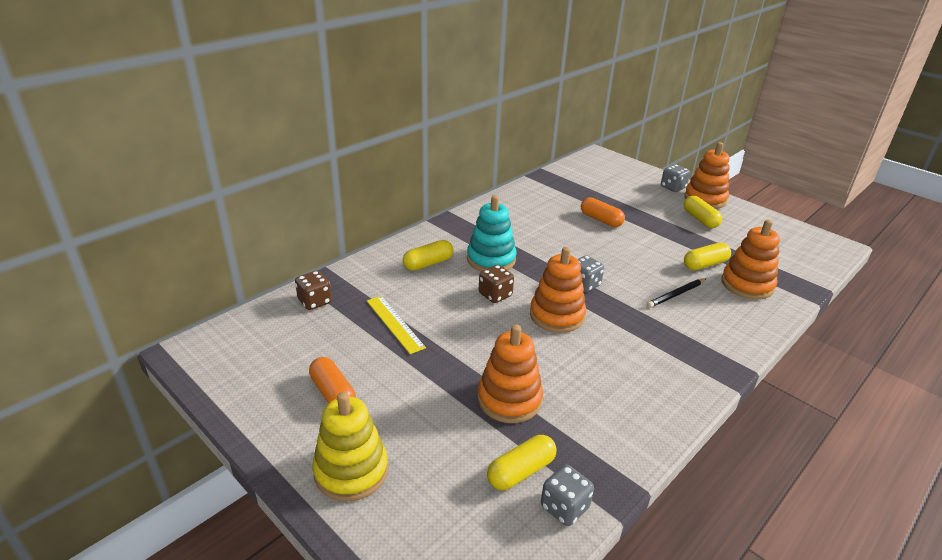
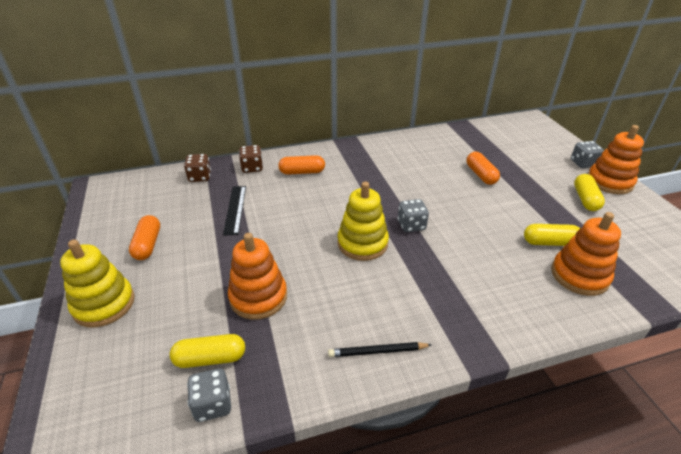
camera: 30 degrees right, 5 degrees up
(394, 324) = (235, 209): yellow ruler -> black ruler
(428, 263) = (302, 172): yellow capsule -> orange capsule
(491, 259) = (352, 182): turquoise stacking toy -> none
(495, 295) = (328, 211): brown dice -> brown dice (252, 168)
(557, 315) = (362, 243): orange stacking toy -> yellow stacking toy
(676, 294) = (492, 261): black pencil -> black pencil (377, 351)

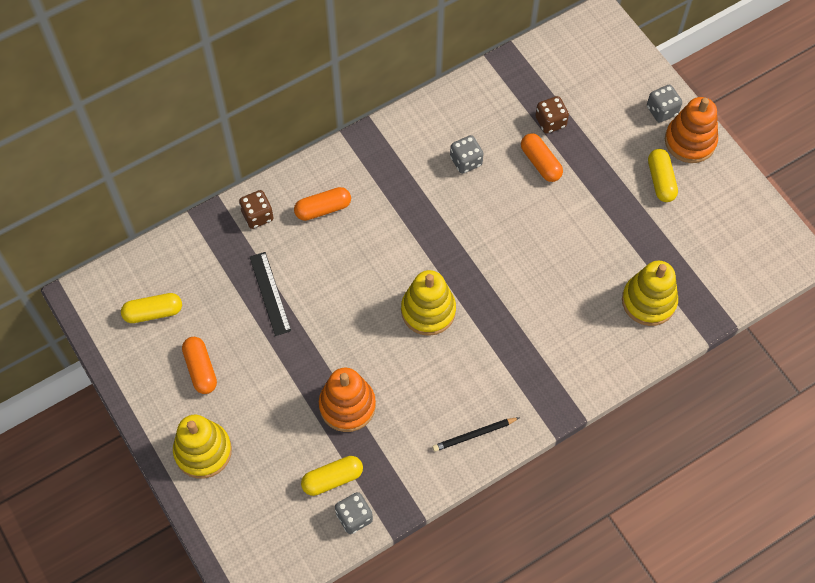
camera: 15 degrees left, 25 degrees up
(200, 177) = (200, 248): brown dice -> brown dice (550, 122)
(411, 225) = (474, 270): grey dice -> grey dice (466, 161)
(550, 242) = (621, 261): yellow capsule -> yellow capsule (153, 312)
(579, 275) = (648, 301): orange stacking toy -> yellow stacking toy

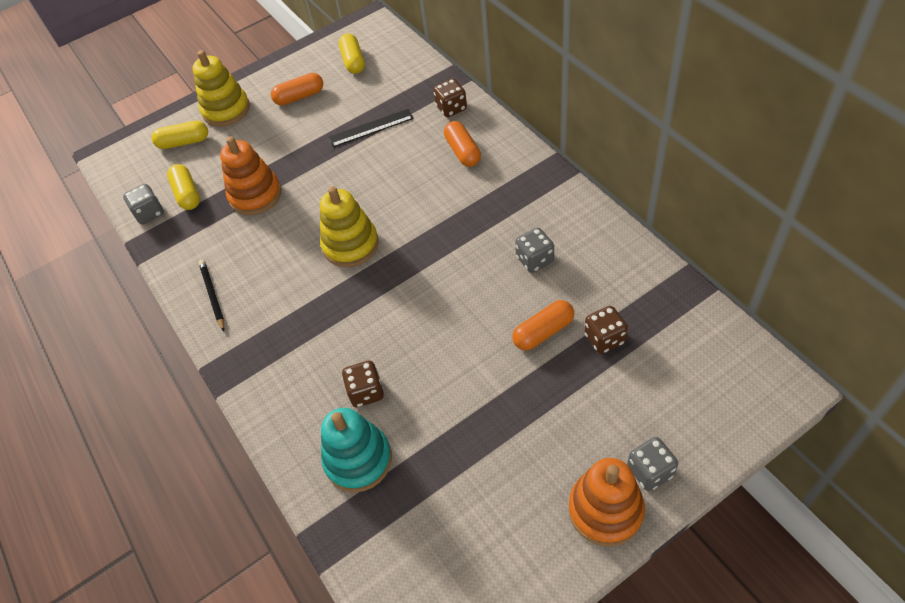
camera: 95 degrees right, 10 degrees down
(588, 296) = (366, 392): none -> brown dice
(648, 301) = (358, 460): yellow stacking toy -> turquoise stacking toy
(660, 180) = (535, 471): yellow capsule -> yellow capsule (184, 142)

